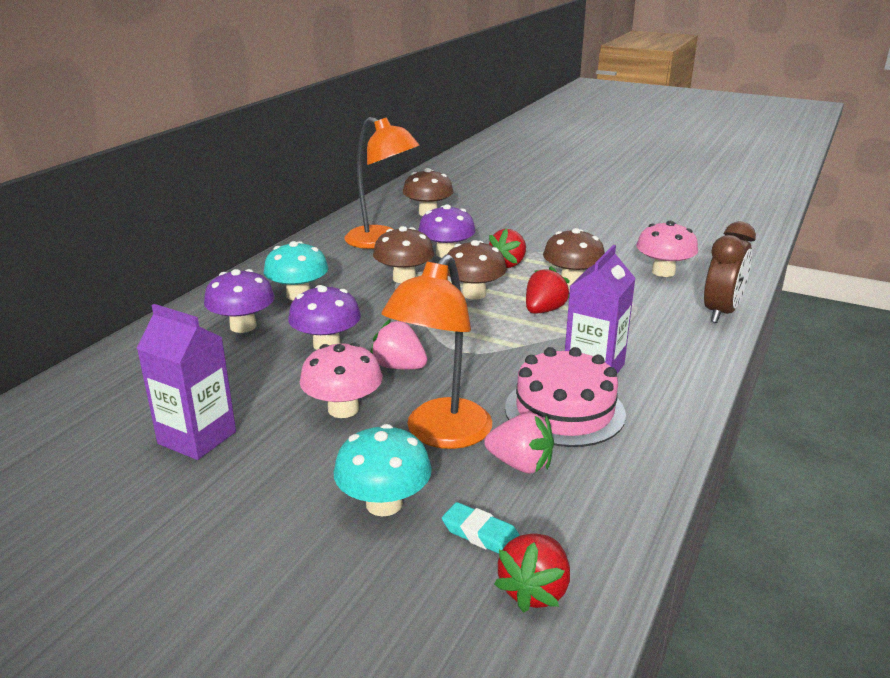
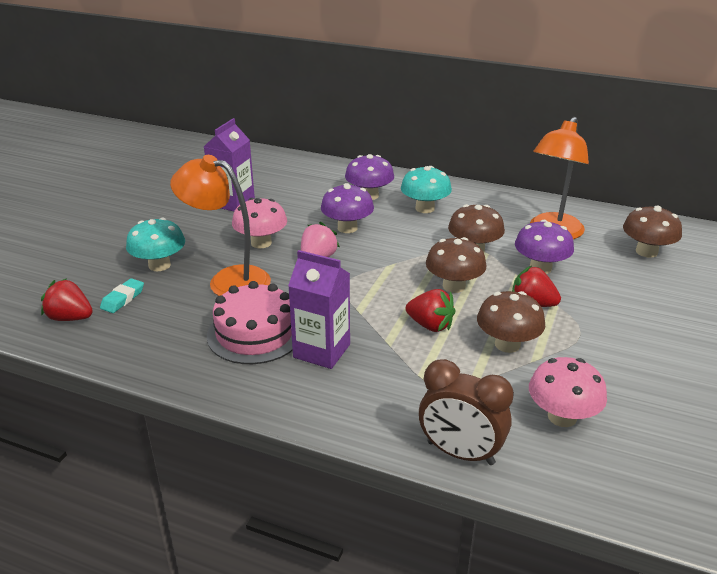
camera: 85 degrees right, 5 degrees up
(520, 464) = (189, 313): pink strawberry -> none

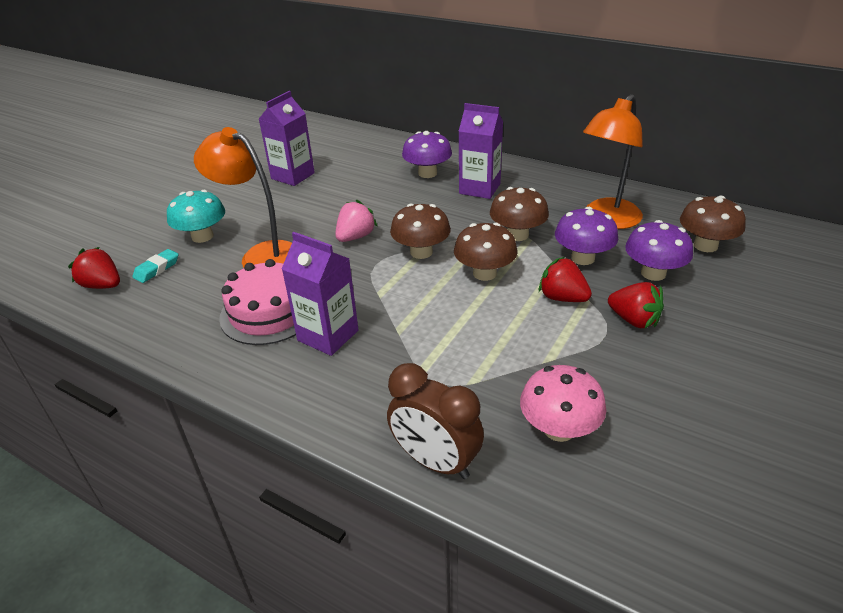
camera: 10 degrees right, 5 degrees up
(261, 243) = (306, 218): pink mushroom -> none
(347, 228) = (395, 206): purple mushroom -> purple mushroom (653, 273)
(425, 208) = (479, 188): turquoise mushroom -> purple carton
(430, 325) = (447, 315): red strawberry -> red strawberry (634, 320)
(507, 344) = (522, 341): brown mushroom -> brown mushroom (421, 252)

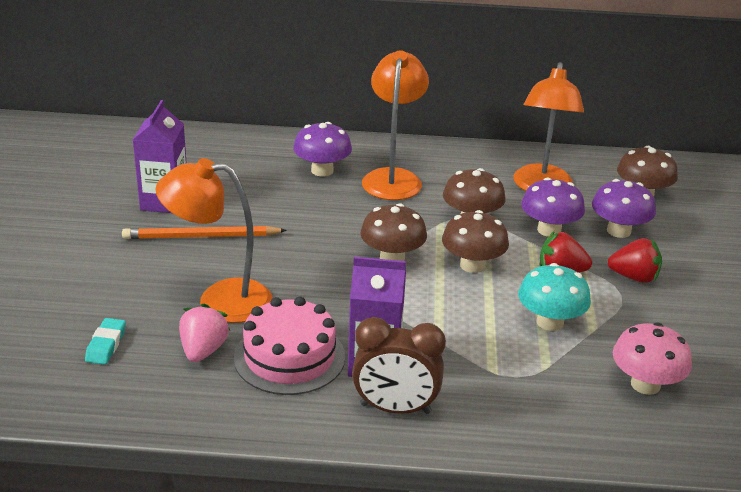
camera: 30 degrees left, 5 degrees down
(102, 285) = (55, 380): red strawberry -> none
(202, 236) = (124, 295): turquoise mushroom -> turquoise mushroom (550, 322)
(294, 205) = (202, 236): none -> orange pencil
(355, 237) = (307, 257): pink strawberry -> pink strawberry (203, 350)
(435, 461) = (571, 441): brown clock -> brown clock (395, 408)
(479, 188) = (393, 178): purple carton -> orange lamp

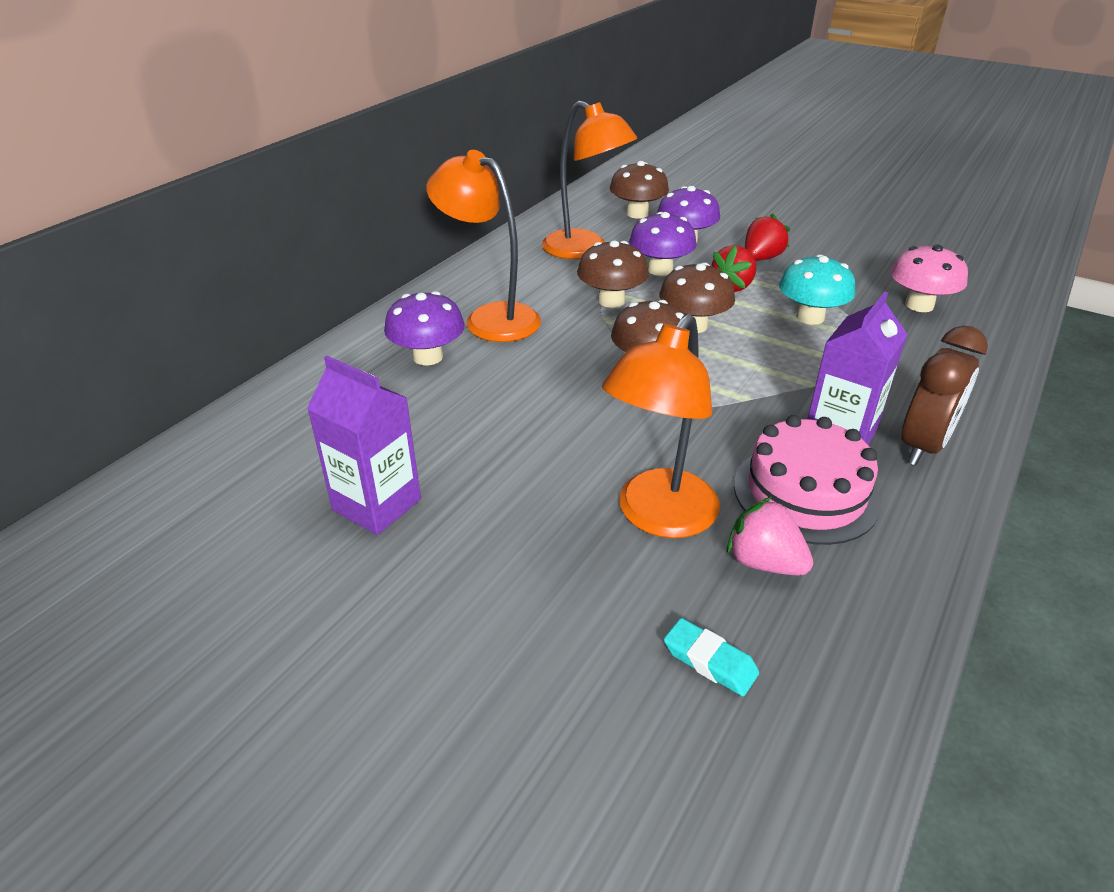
camera: 60 degrees left, 5 degrees up
(202, 236) = (497, 493): orange pencil -> none

